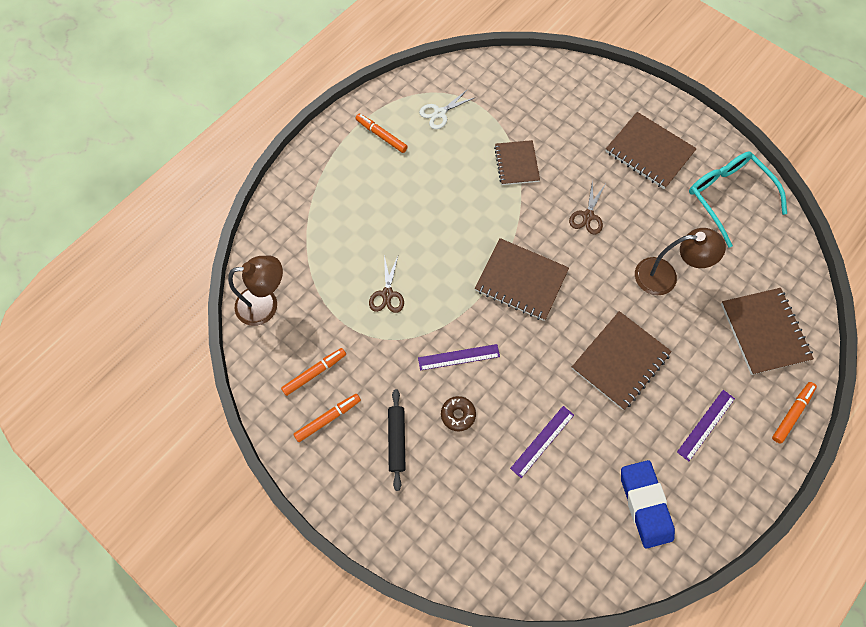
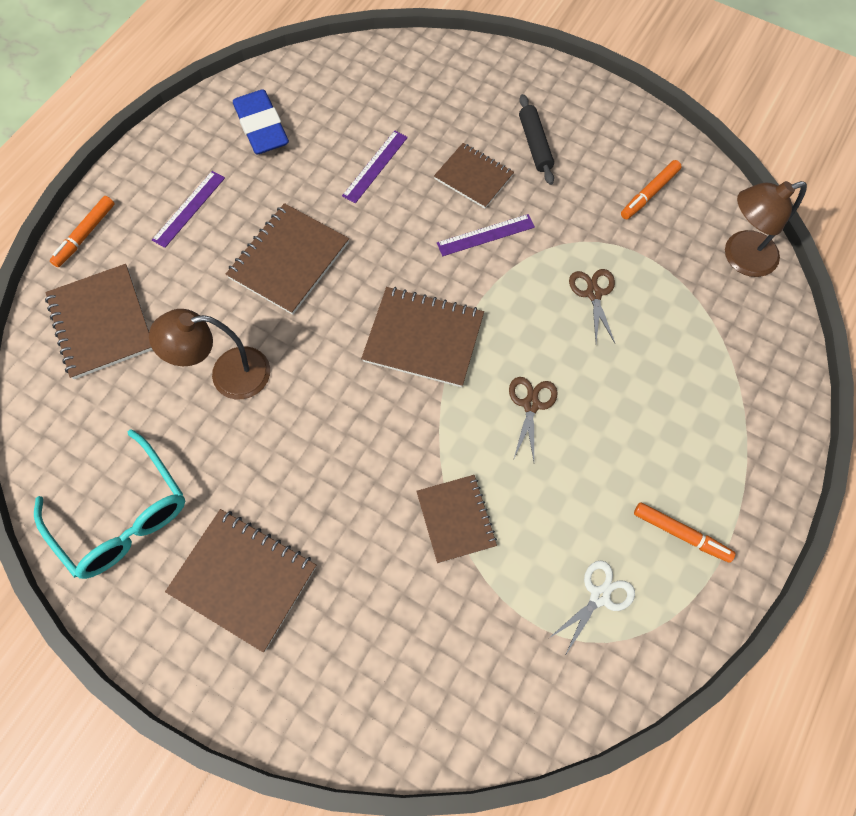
camera: 170 degrees right, 0 degrees up
(328, 418) = (616, 153): orange marker -> none
(458, 415) = (473, 177): brown donut -> brown notebook
(588, 216) = (338, 448): brown scissors -> brown scissors (531, 405)

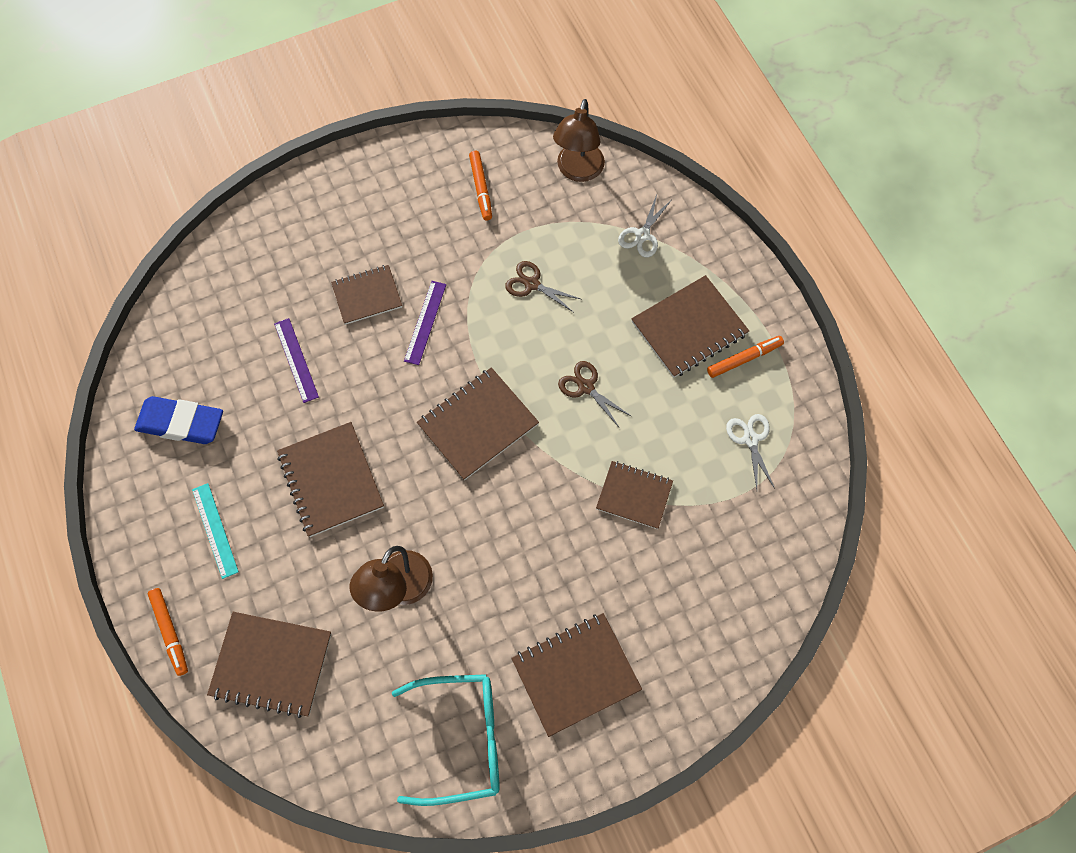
camera: 55 degrees left, 0 degrees up
(189, 208) = (215, 530): purple ruler -> turquoise ruler
(534, 144) = (374, 233): black rolling pin -> none
(668, 459) = (689, 328): none -> brown notebook
(727, 354) = (642, 235): none -> white scissors

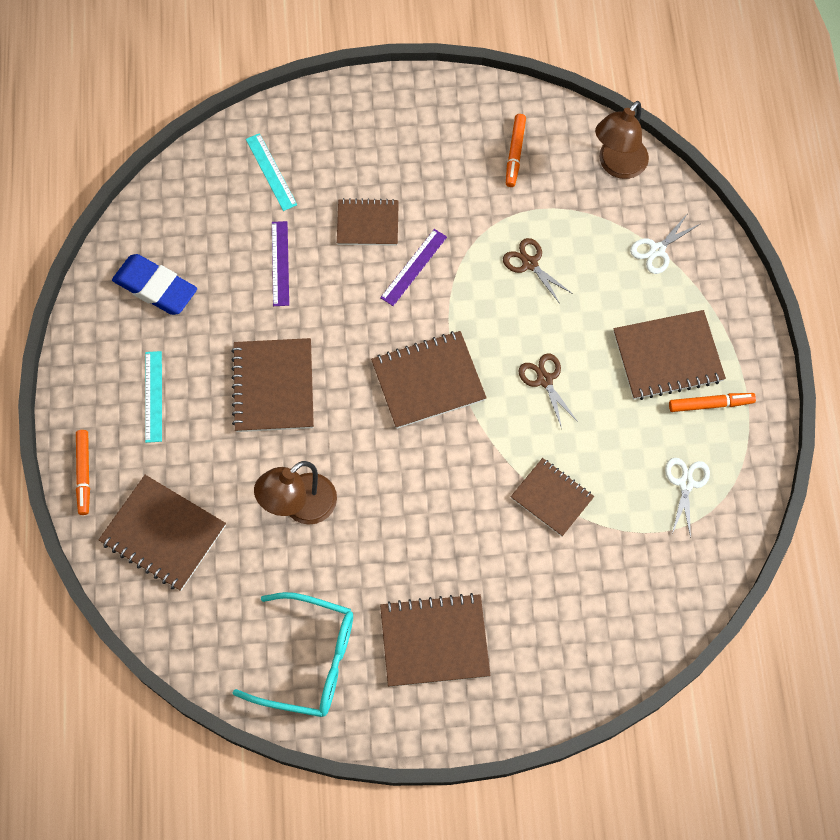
camera: 20 degrees right, 0 degrees up
(257, 276) = (271, 172): none -> turquoise ruler

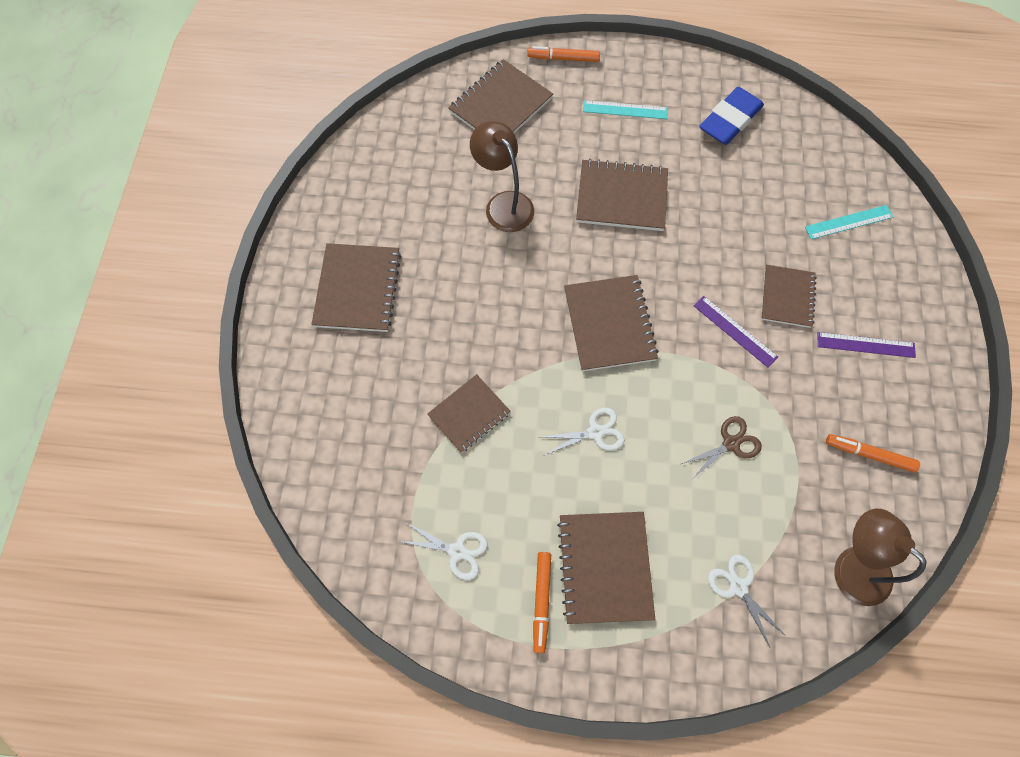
camera: 100 degrees right, 0 degrees up
(280, 263) = (747, 217): purple ruler -> purple ruler (865, 345)
(309, 660) = (368, 193): turquoise glasses -> none
(544, 380) = (595, 432): brown scissors -> white scissors

